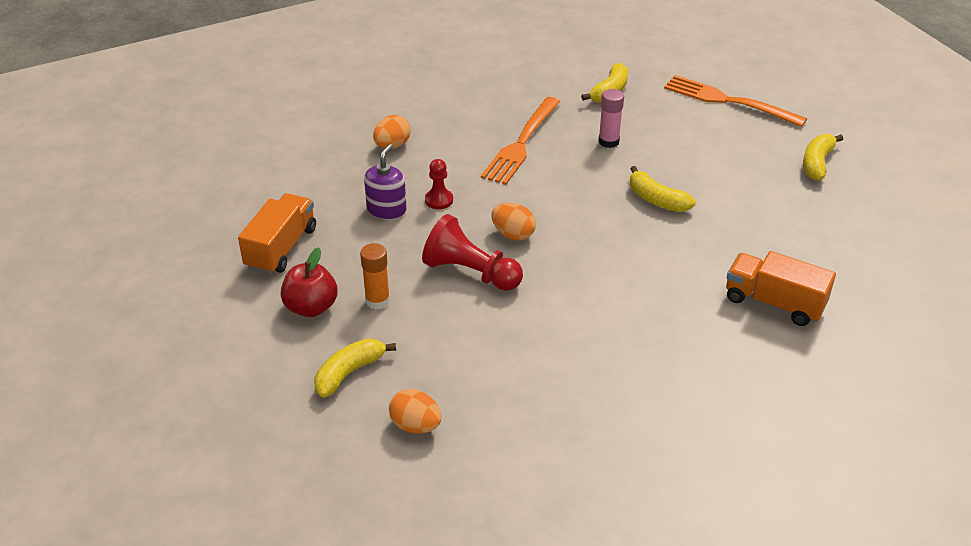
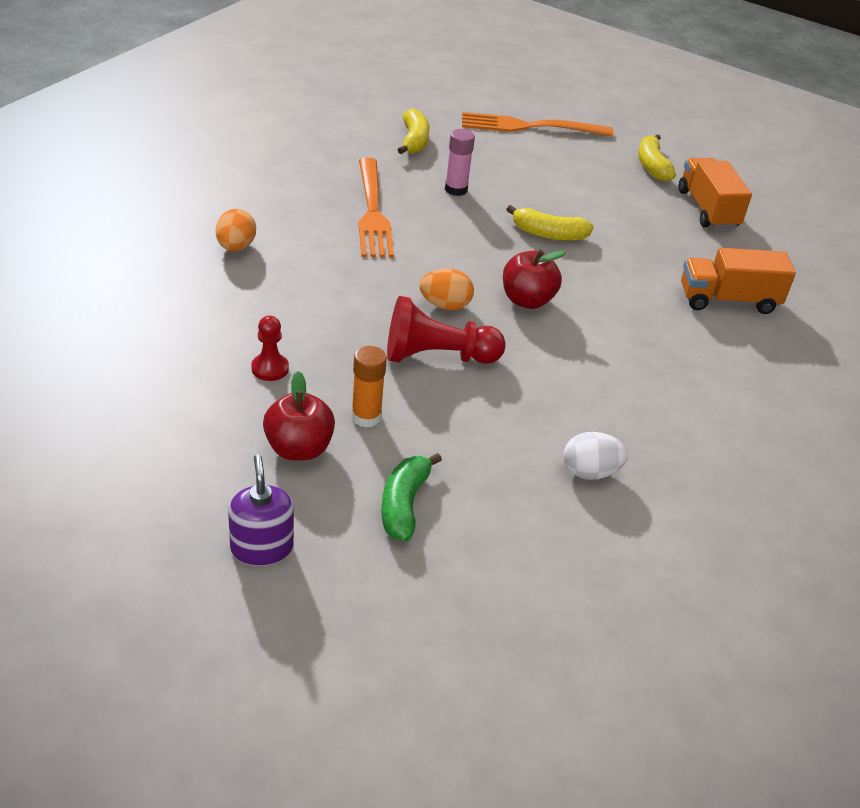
camera: 35 degrees left, 0 degrees up
(281, 248) = (205, 394): orange truck -> orange truck (707, 209)
(349, 373) = (404, 505): yellow banana -> green banana
(386, 210) = (290, 317): purple soap dispenser -> purple soap dispenser (262, 547)
(415, 425) = (522, 533): orange egg -> none
(439, 200) = (338, 291): red pawn -> red pawn (270, 368)
(511, 401) = (590, 472): none -> white egg
(585, 250) = (527, 300): none -> red apple

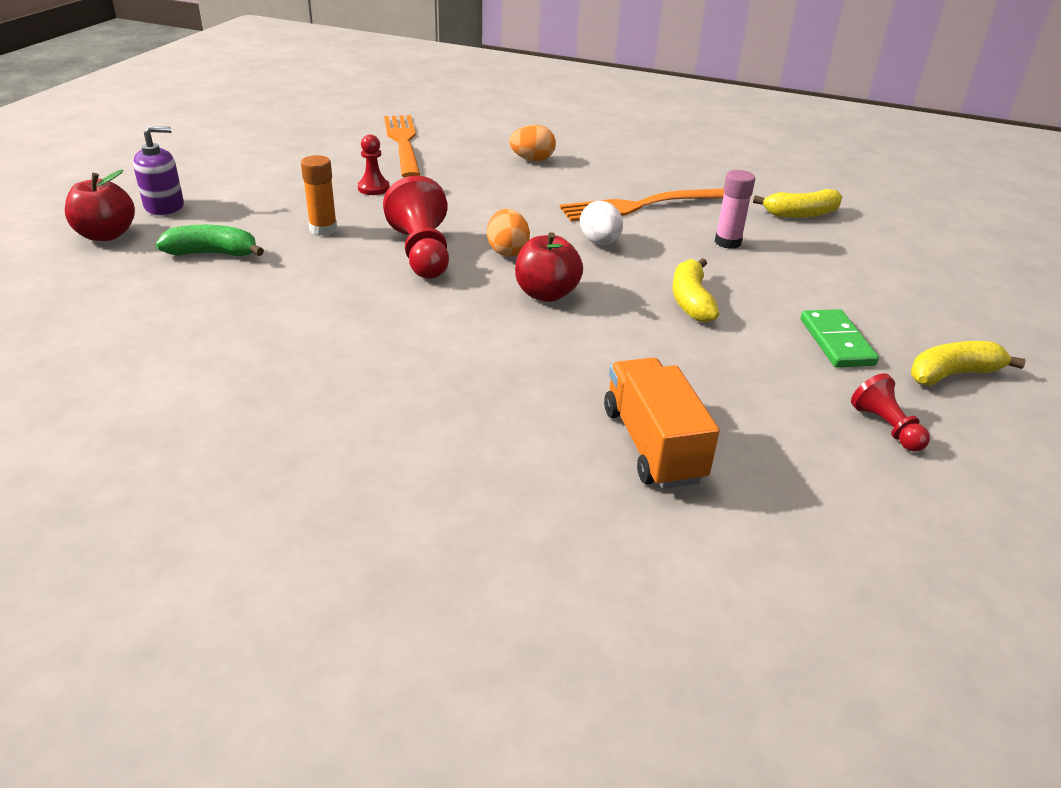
camera: 80 degrees right, 5 degrees down
(299, 448) = (276, 208): red apple -> red apple (106, 235)
(530, 127) = (929, 277): orange fork -> orange fork (403, 143)
(590, 472) = (266, 342): white egg -> white egg (600, 242)
(612, 193) = (836, 342): none -> green domino
(707, 209) = (886, 427): orange truck -> red pawn

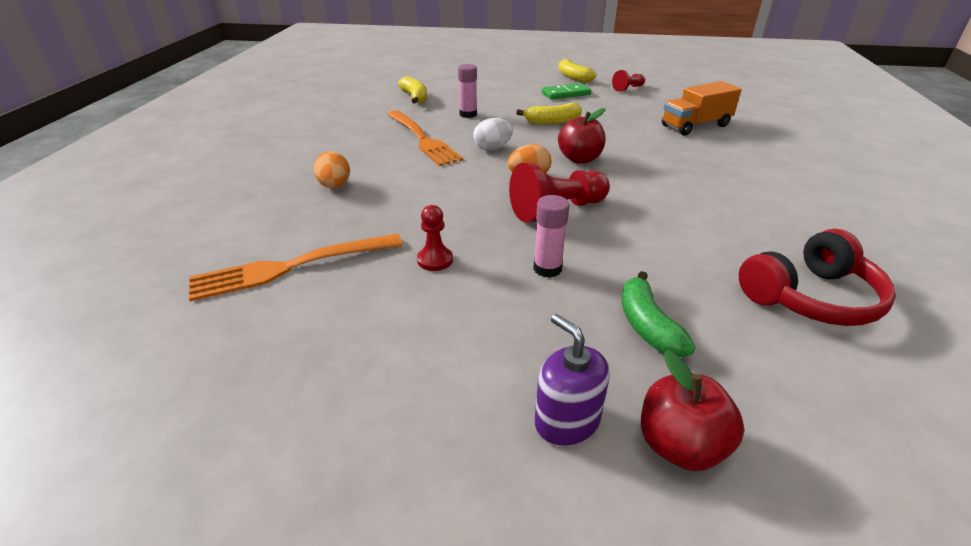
camera: 100 degrees left, 0 degrees up
(161, 347) = (810, 297): none -> red headphones
(323, 229) = (547, 268): orange glue stick -> pink glue stick

